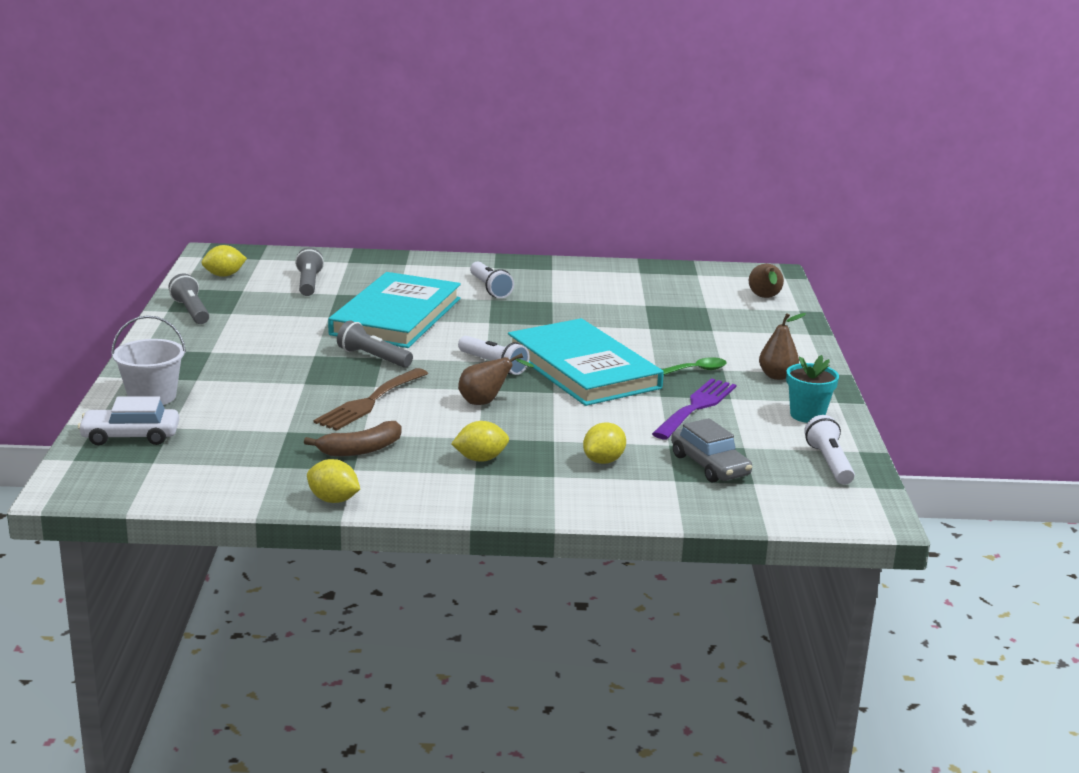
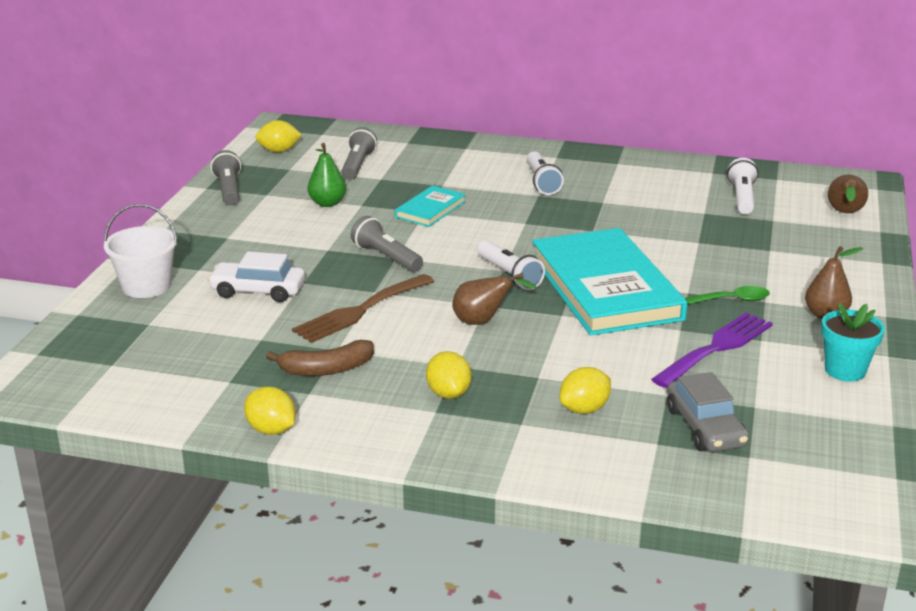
camera: 15 degrees right, 5 degrees up
(130, 436) = (104, 331): white car -> white car (258, 291)
(295, 317) = (327, 203): none -> green pear
(396, 316) = (430, 209): turquoise book -> turquoise book, size x0.46
(480, 459) = (448, 393): yellow lemon -> yellow lemon turned 75 degrees clockwise
(829, 463) = (851, 438): white flashlight -> white flashlight (742, 198)

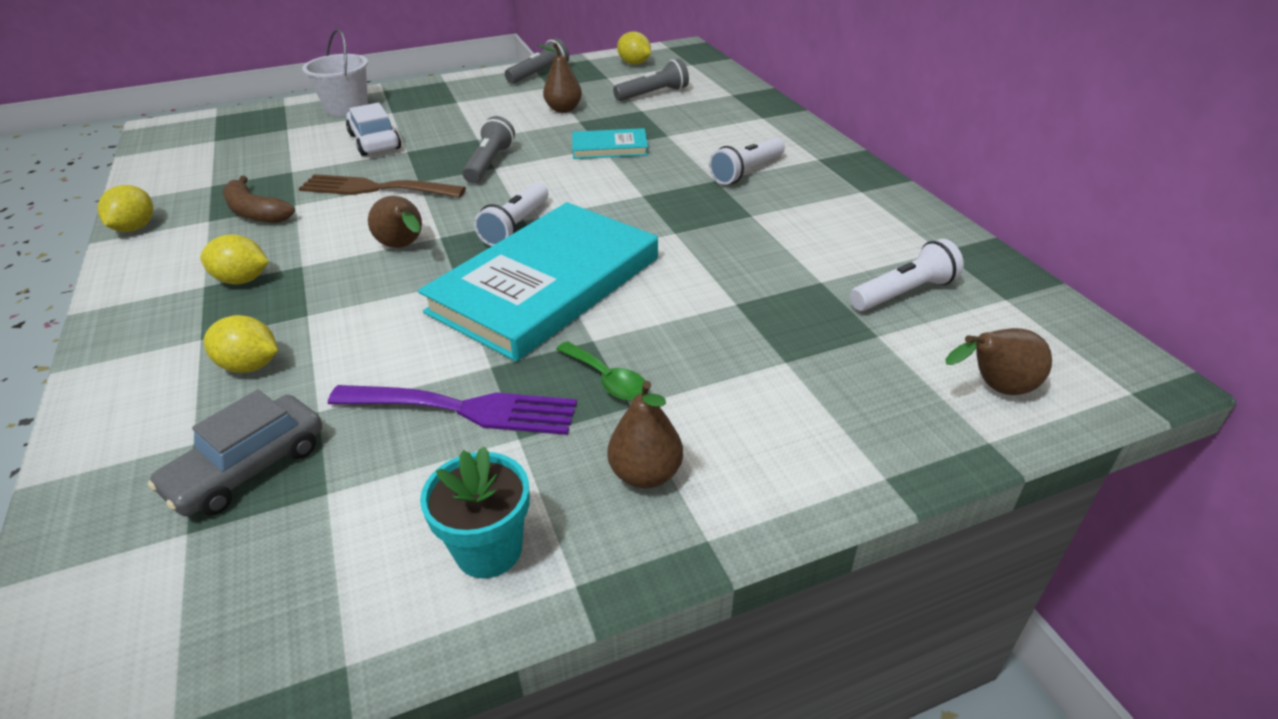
camera: 55 degrees right, 10 degrees up
(327, 203) = (563, 109): green pear -> brown pear
(448, 393) = (242, 280): yellow lemon -> yellow lemon turned 60 degrees clockwise

